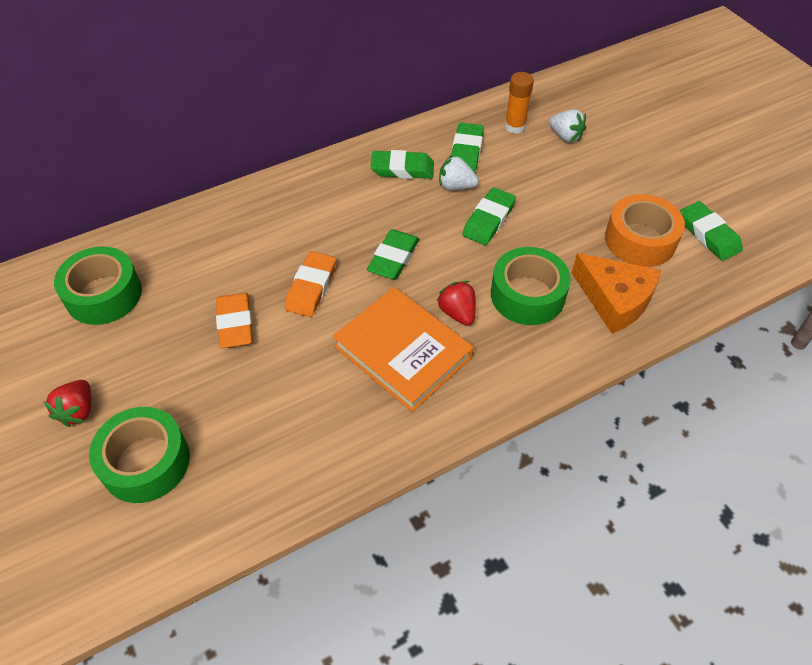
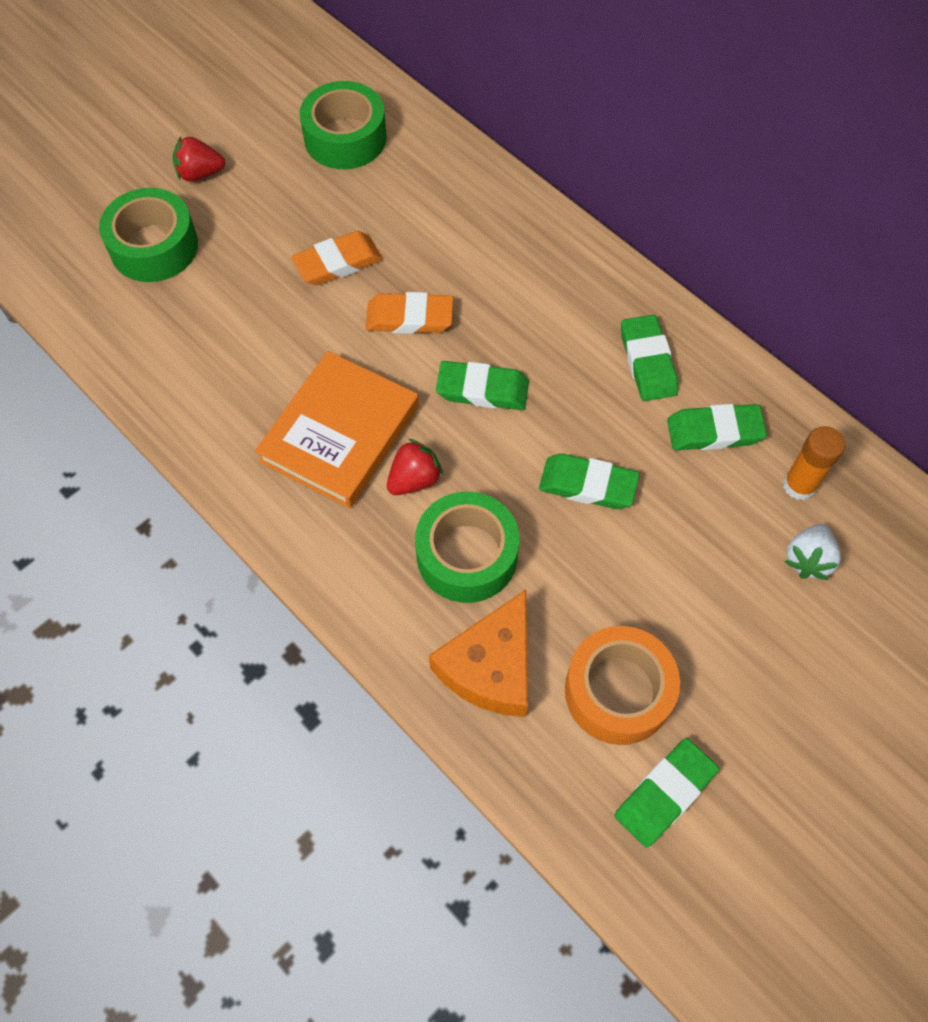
camera: 75 degrees right, 10 degrees up
(456, 186) = (638, 433): white strawberry -> none

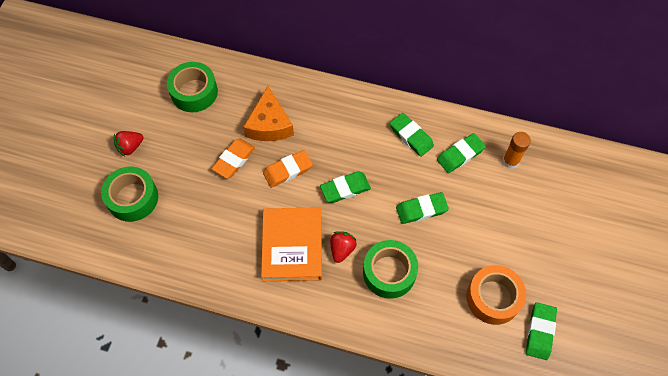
camera: 30 degrees left, 0 degrees up
(490, 667) = (432, 318): orange cheese -> orange cheese (269, 124)
(808, 559) = (534, 193): white strawberry -> none

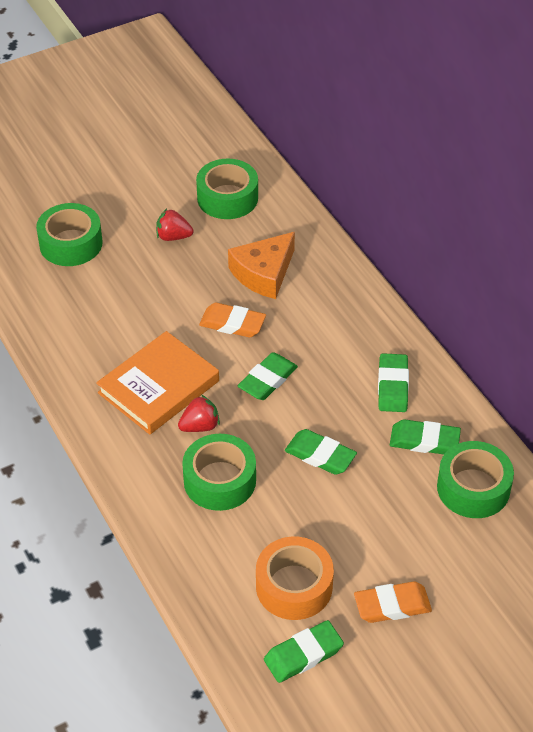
camera: 45 degrees right, 15 degrees down
(130, 147) = (117, 202): red strawberry -> red strawberry (173, 237)
(234, 160) = (194, 278): orange eraser -> orange eraser (392, 605)
(345, 189) = (267, 380): green eraser -> green eraser turned 75 degrees counterclockwise
(510, 161) = (473, 488): orange glue stick -> green tape

